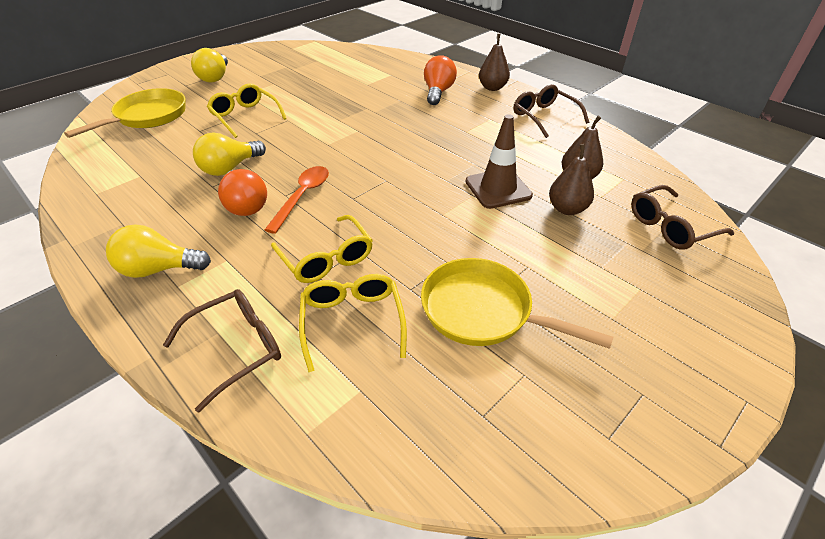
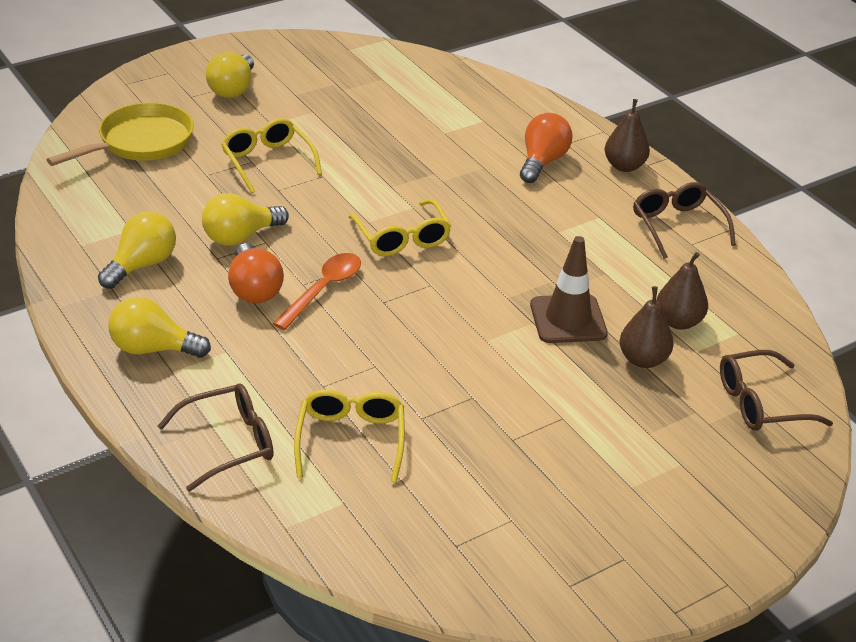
camera: 10 degrees right, 5 degrees down
(148, 201) = (142, 265): none -> yellow light bulb
(326, 258) = (337, 368): yellow glasses -> yellow glasses (401, 237)
(483, 311) = (493, 454): yellow pan -> none

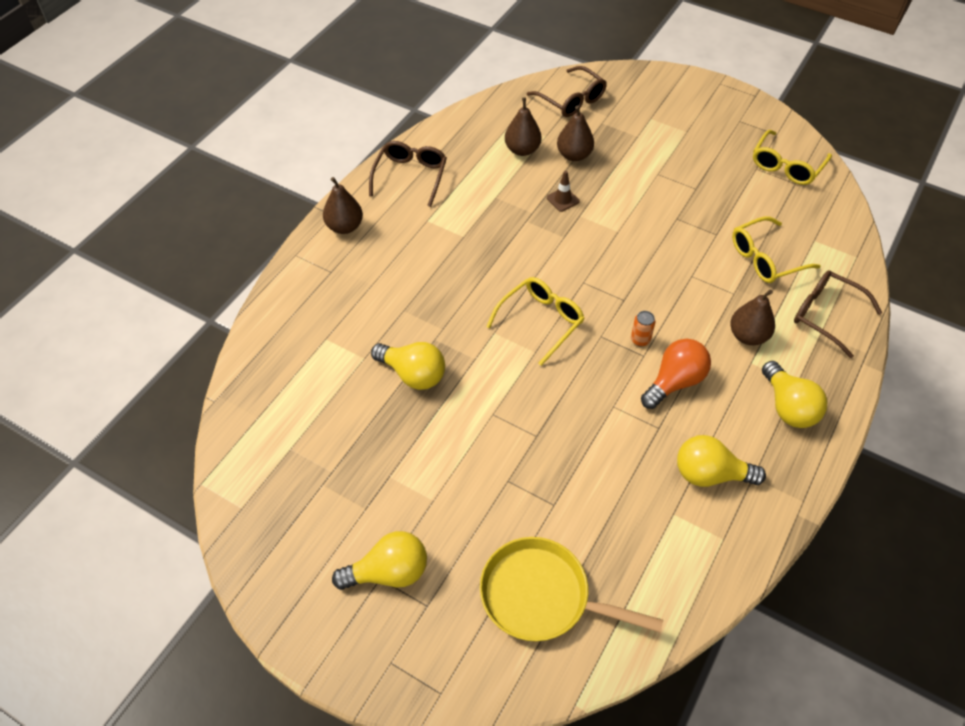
camera: 115 degrees left, 15 degrees up
(240, 236) = (620, 427): yellow light bulb -> yellow light bulb (413, 374)
(259, 366) = (748, 336): none -> brown pear
(268, 162) = (500, 466): yellow glasses -> yellow glasses (787, 165)
(323, 290) = (640, 340): orange spoon -> orange can
(542, 162) = (371, 276): orange light bulb -> none
(568, 319) = (563, 200): brown traffic cone -> brown traffic cone, size x0.50
(678, 226) = (410, 177): brown glasses -> brown glasses turned 150 degrees clockwise

